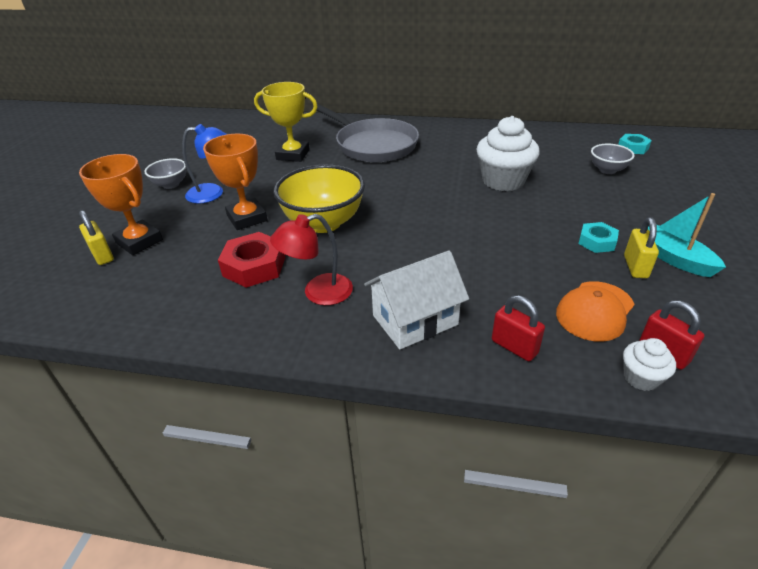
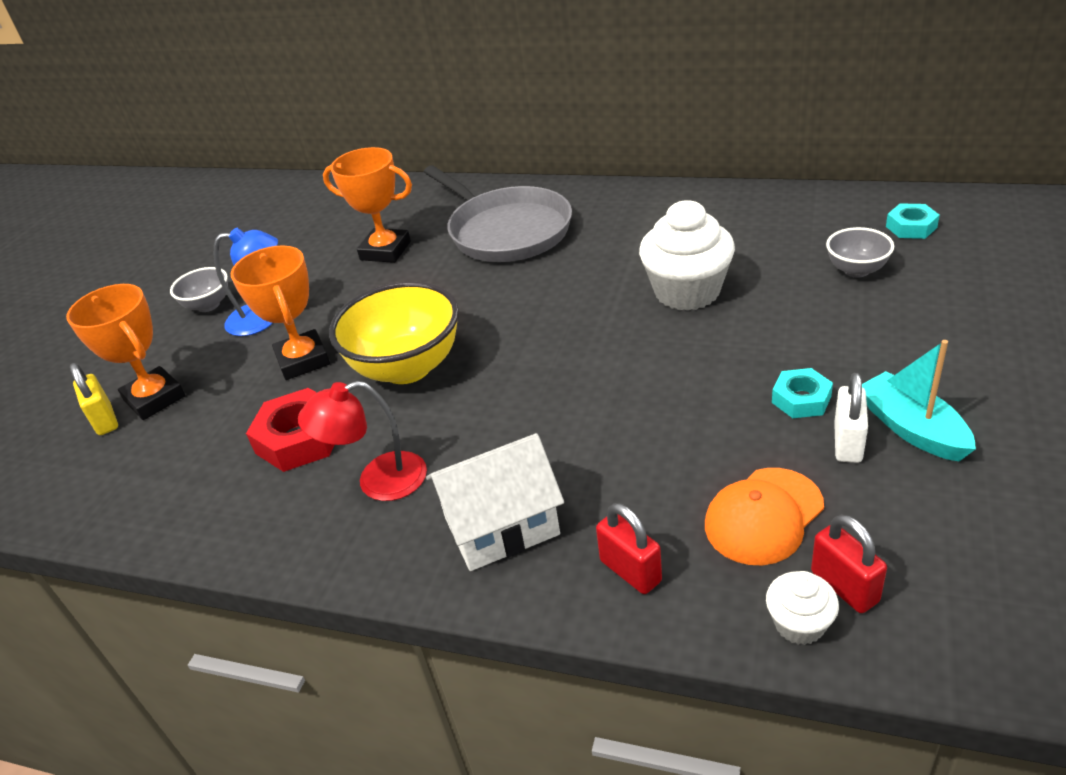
camera: 10 degrees right, 0 degrees up
(293, 155) = (385, 251): yellow trophy -> orange trophy
(635, 267) = (847, 443): yellow padlock -> white padlock

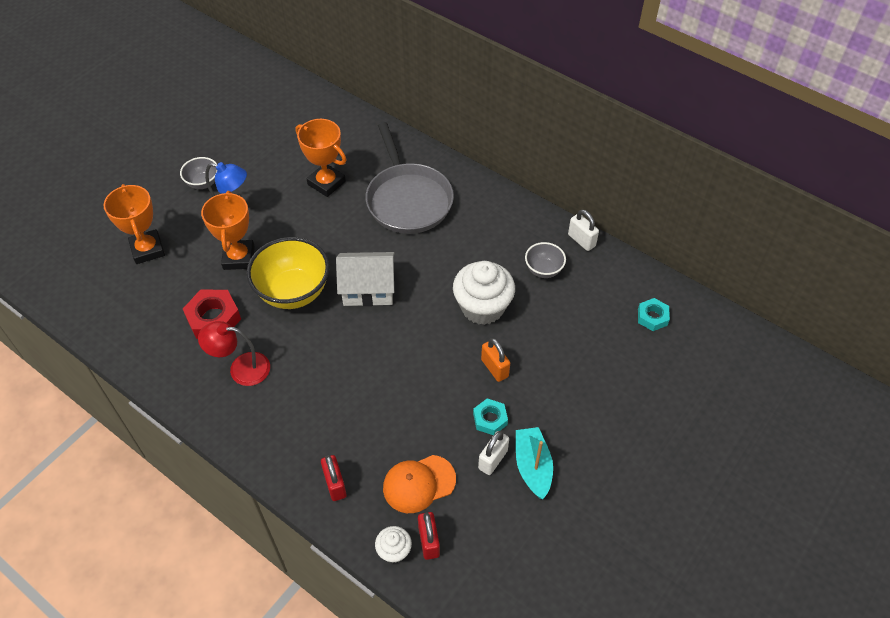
camera: 15 degrees right, 15 degrees up
(105, 420) = (116, 254): yellow padlock -> none
(501, 526) = (288, 428): white house -> white house (368, 289)
(756, 194) = (581, 240): none -> white padlock
(758, 344) = (494, 368): none -> orange padlock
(856, 270) = (592, 337): grey bowl -> grey bowl (543, 270)

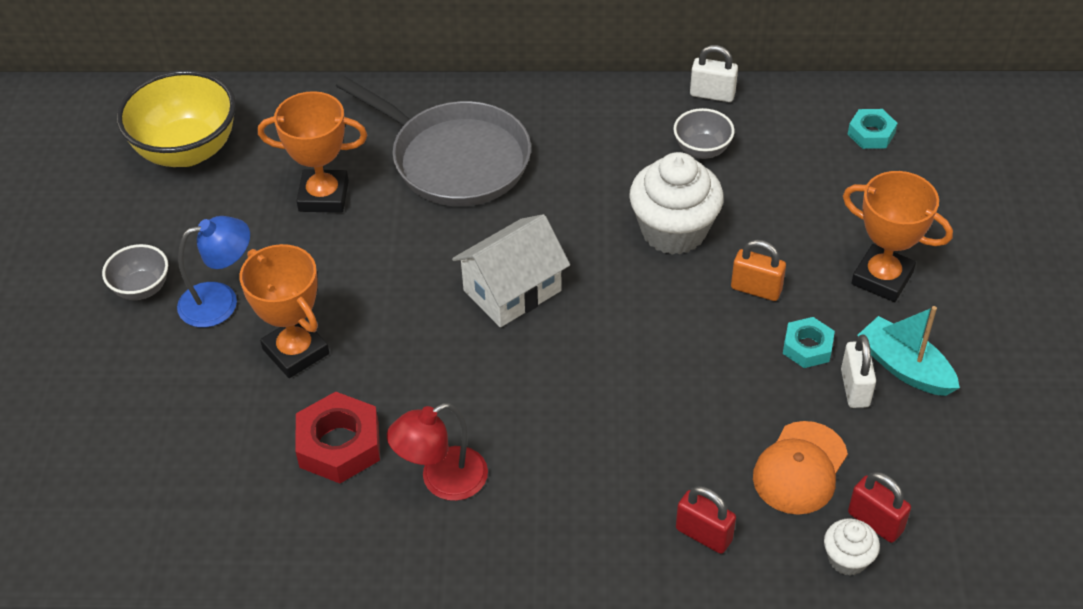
camera: 35 degrees left, 5 degrees down
(147, 249) = (147, 416): orange trophy -> orange trophy (882, 278)
(293, 292) = (416, 349): yellow bowl -> yellow bowl (187, 150)

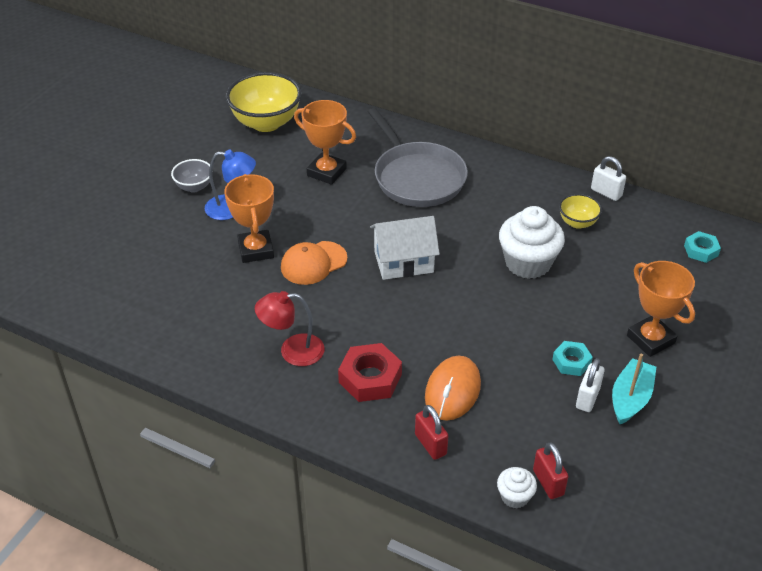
camera: 25 degrees right, 5 degrees down
(339, 445) = (247, 309): red nut -> red nut (370, 378)
(686, 448) = (452, 391): none -> orange mouse
(702, 150) = (577, 223): grey bowl -> yellow bowl
(756, 289) = (559, 315): orange padlock -> none
(800, 468) = (519, 431): orange cap -> orange cap (313, 263)
(904, 367) = (630, 398): turquoise boat -> turquoise boat turned 45 degrees clockwise

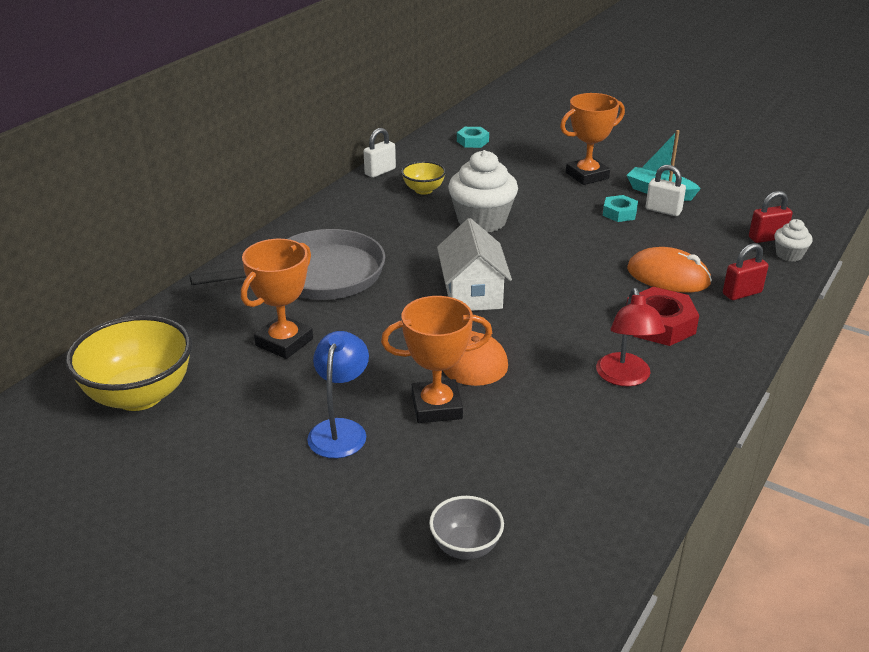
camera: 85 degrees left, 10 degrees down
(194, 187) = (276, 471): grey bowl -> grey bowl (466, 547)

